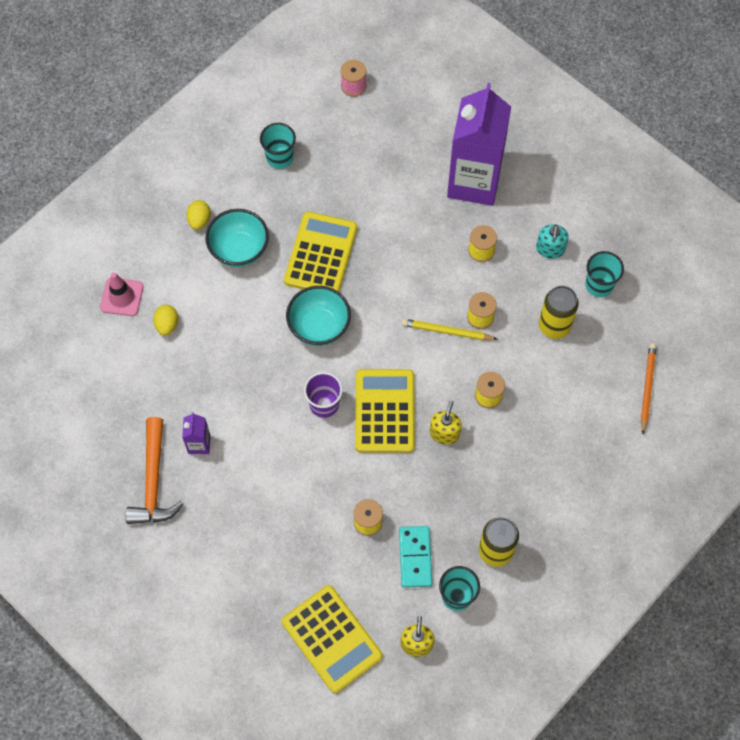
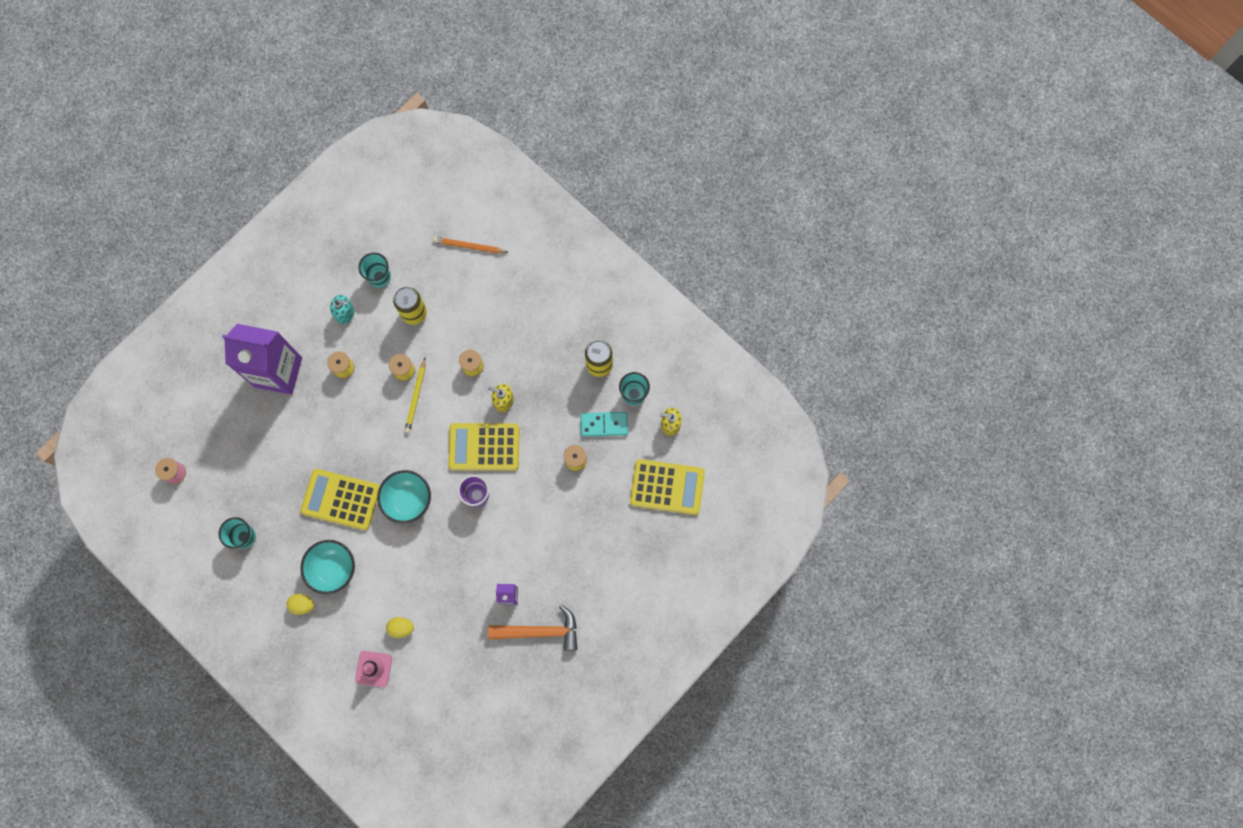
camera: 90 degrees left, 10 degrees up
(332, 639) = (667, 487): yellow calculator -> yellow calculator turned 45 degrees clockwise

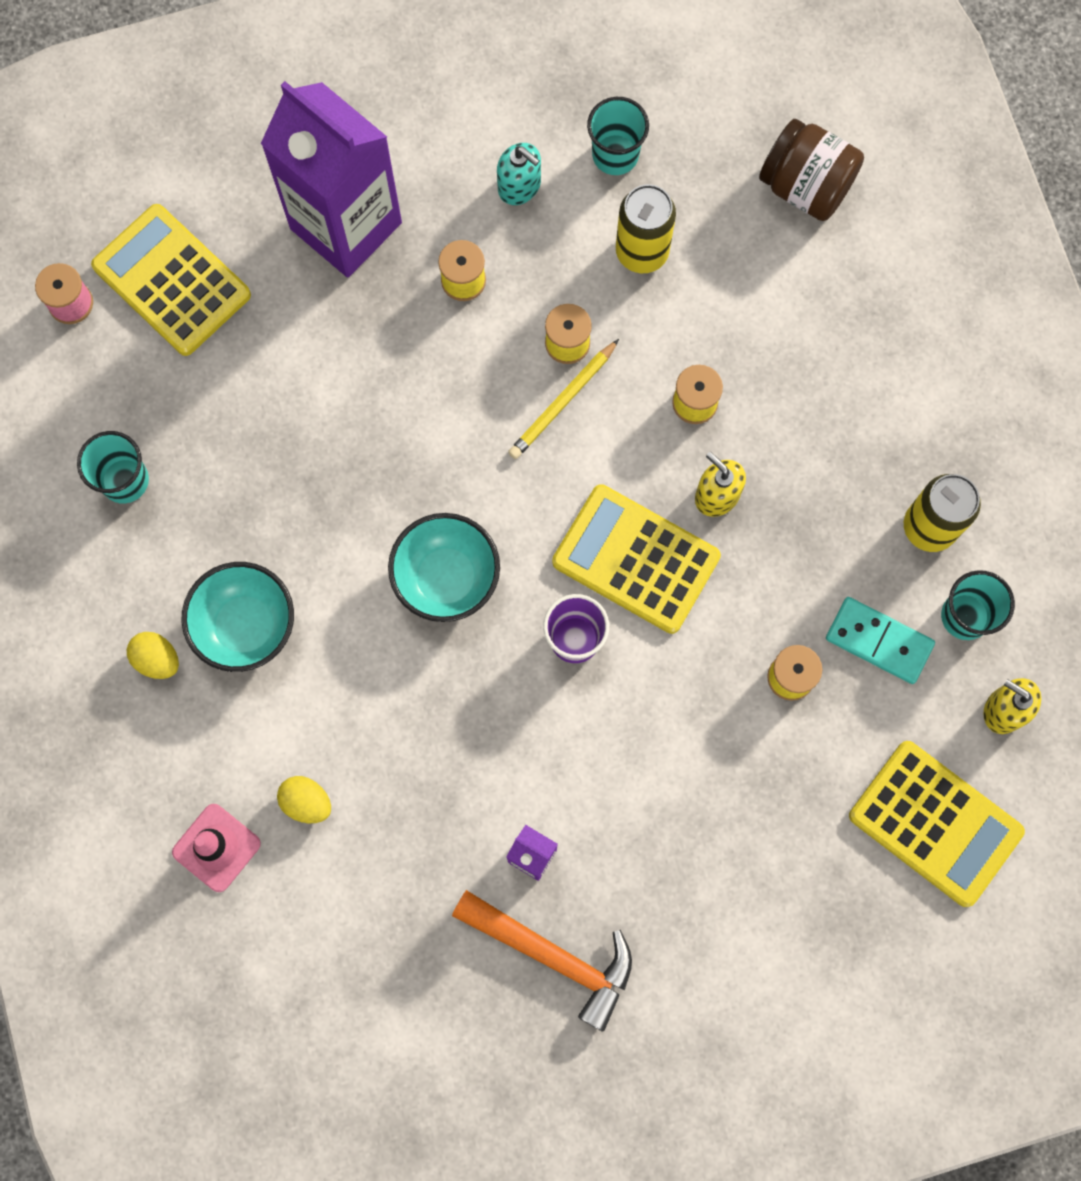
camera: 30 degrees right, 0 degrees up
(341, 499) = (329, 510): yellow calculator -> yellow calculator (171, 281)
(469, 246) = (806, 186): orange pencil -> brown jar

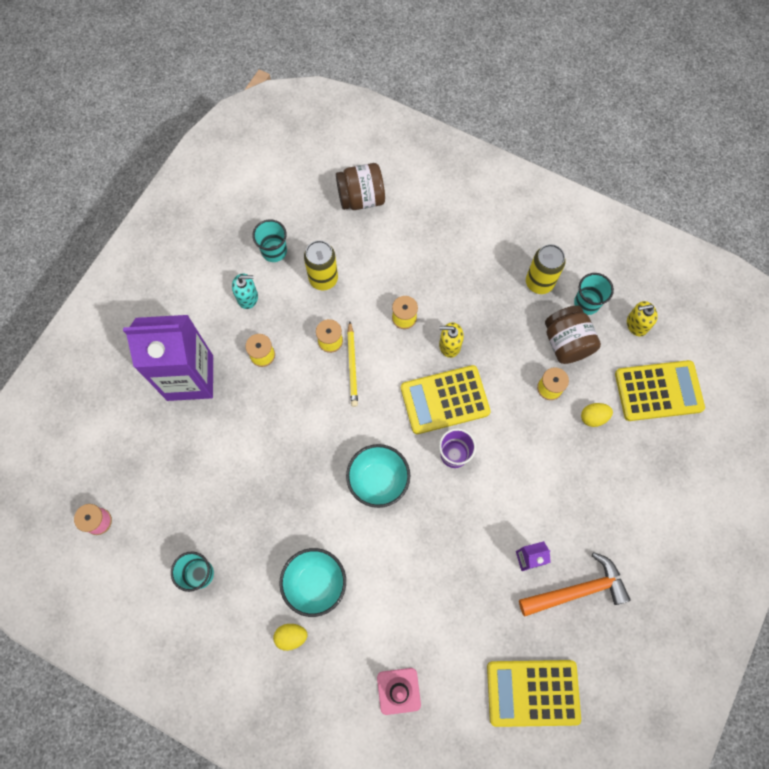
camera: 45 degrees left, 5 degrees down
(171, 281) = (135, 469): yellow calculator -> yellow calculator (533, 692)
(307, 802) = (416, 631): yellow egg -> yellow egg (593, 417)
(878, 641) = (566, 343): turquoise domino -> brown jar

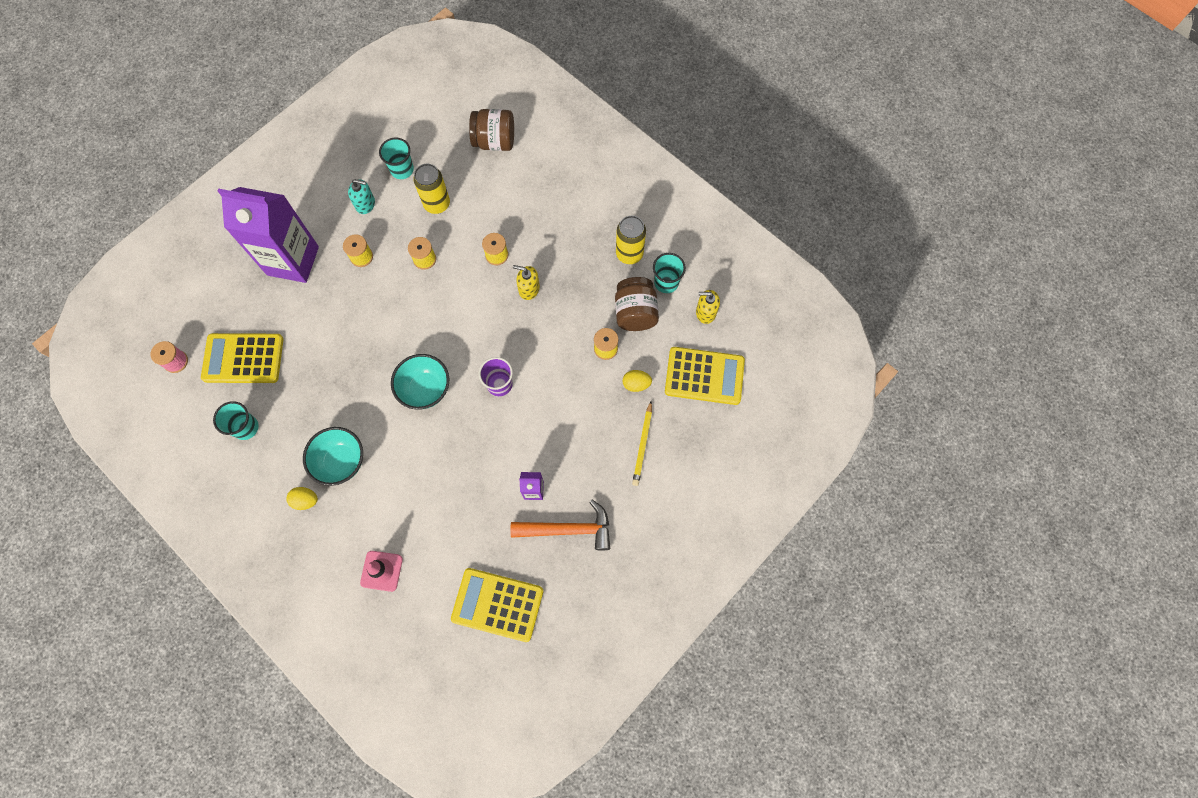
camera: 15 degrees right, 0 degrees up
(352, 366) = (436, 285): yellow pencil -> yellow pencil (642, 445)
(445, 400) = (508, 335): yellow calculator -> yellow calculator (243, 359)

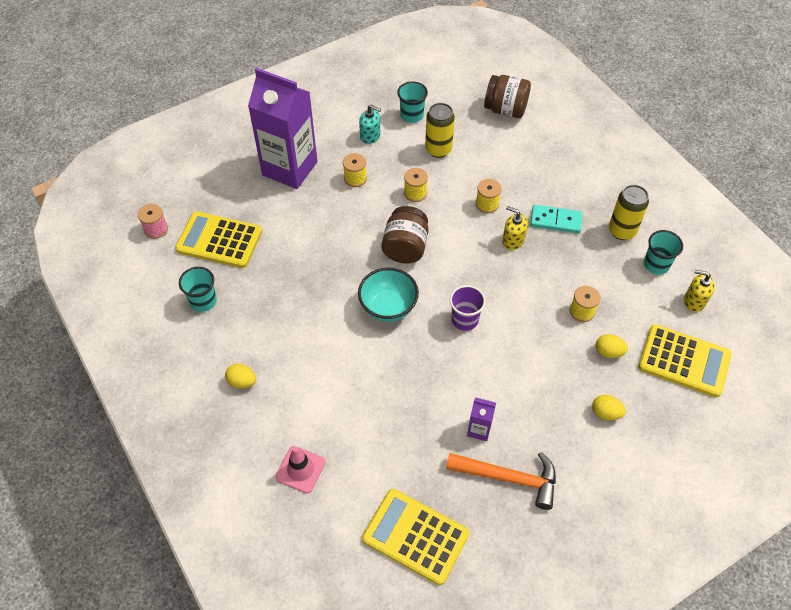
camera: 15 degrees right, 15 degrees down
(341, 462) = (287, 354): turquoise bowl -> none
(565, 258) = (555, 221): none -> turquoise domino
(635, 313) = (619, 285): brown jar -> brown jar (405, 247)
(642, 445) = (605, 413): yellow pencil -> yellow egg

